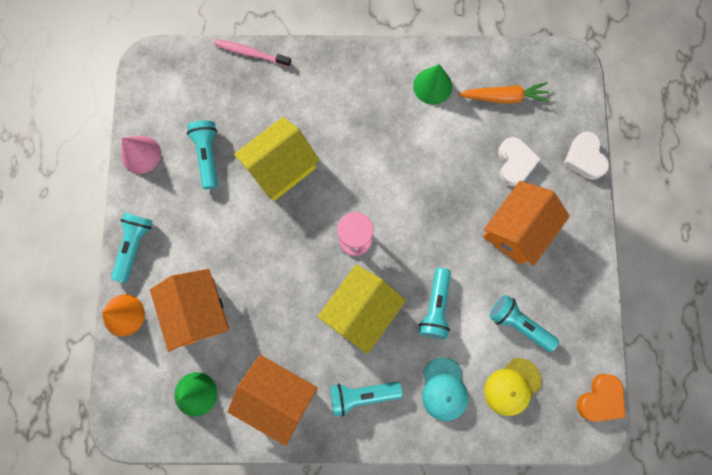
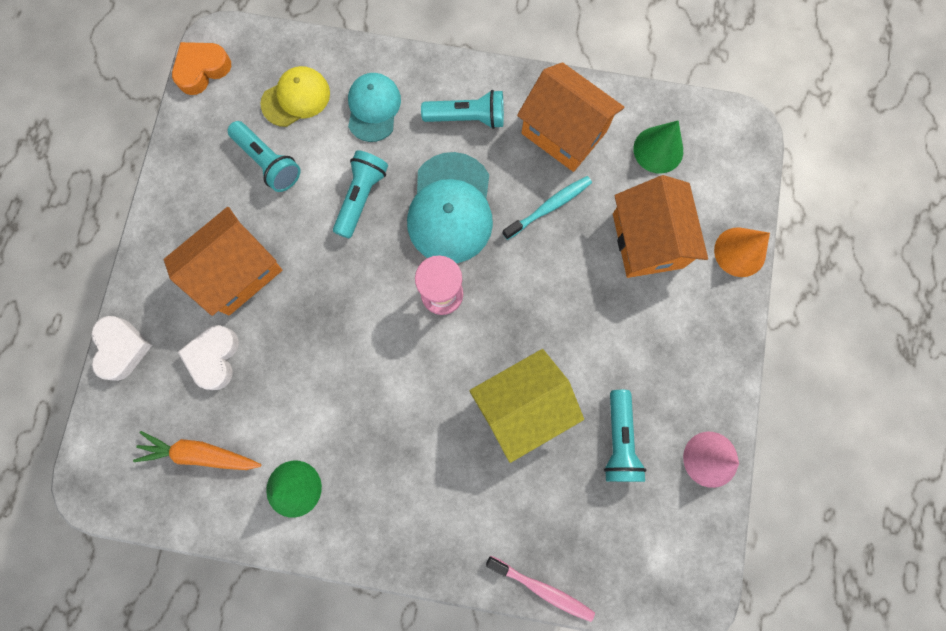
camera: 170 degrees left, 0 degrees up
(135, 246) = (723, 334): turquoise flashlight -> none
(281, 326) = (549, 207): none -> turquoise toothbrush
(361, 310) = (450, 208): yellow house -> turquoise cap

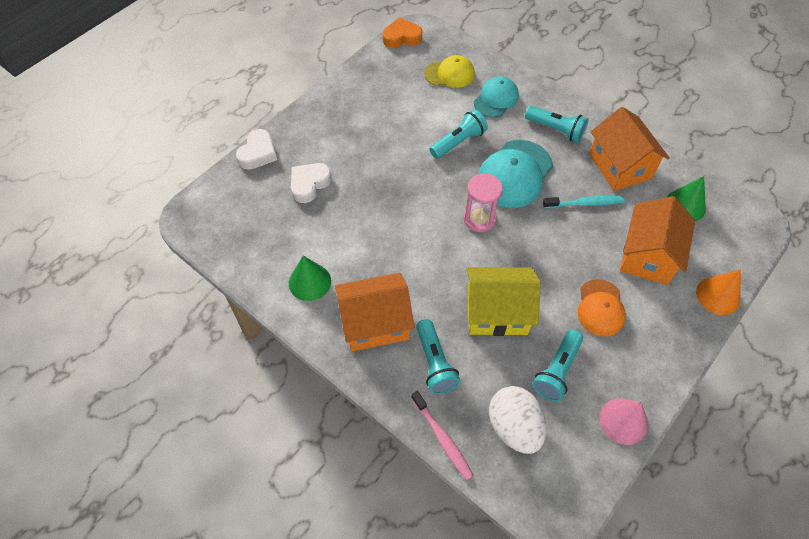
camera: 30 degrees right, 20 degrees down
(200, 453) = (265, 232): orange carrot -> none
(238, 272) = (354, 146): orange house -> orange house (375, 323)
(268, 162) = (411, 99): turquoise flashlight -> turquoise flashlight (435, 363)
(607, 531) = (514, 427): none -> white egg
(628, 337) = (600, 308): none -> orange cap

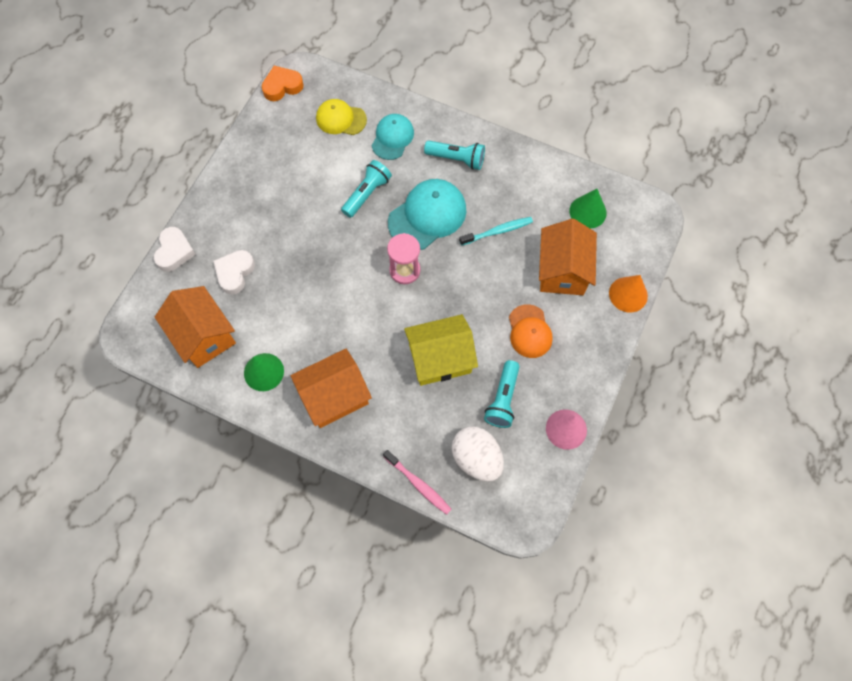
camera: 15 degrees left, 10 degrees up
(435, 363) = (396, 419): turquoise flashlight -> none
(450, 74) = (341, 119): yellow cap -> yellow cap turned 150 degrees counterclockwise
(514, 174) = (427, 216): turquoise cap -> turquoise cap turned 150 degrees counterclockwise
(620, 166) = (522, 184): orange house -> orange house (203, 336)

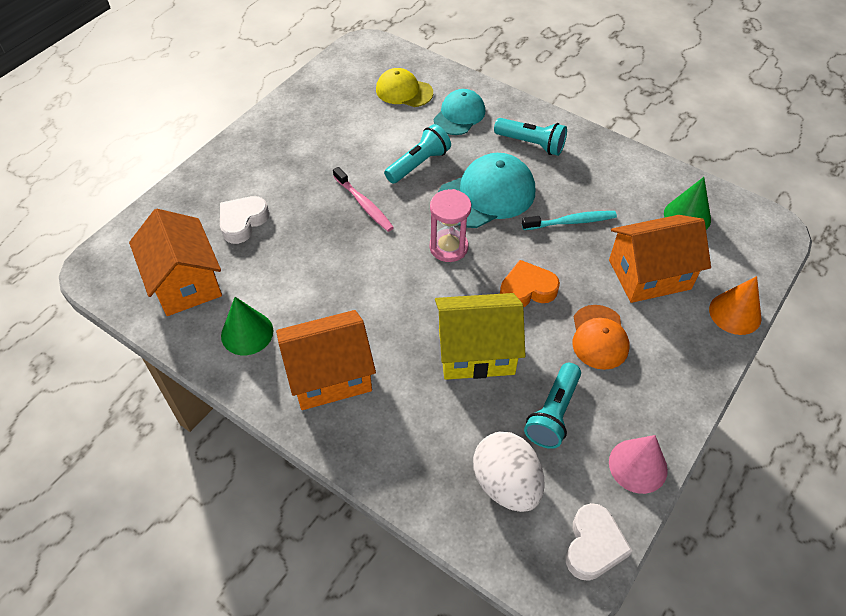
camera: 10 degrees right, 15 degrees down
(174, 251) = (179, 191): white heart -> white heart (593, 545)
(282, 86) = (346, 55): orange heart -> orange heart (527, 290)
(418, 484) = (419, 504): pink toothbrush -> pink toothbrush (364, 204)
(562, 270) = (649, 274): orange house -> orange house turned 60 degrees clockwise

